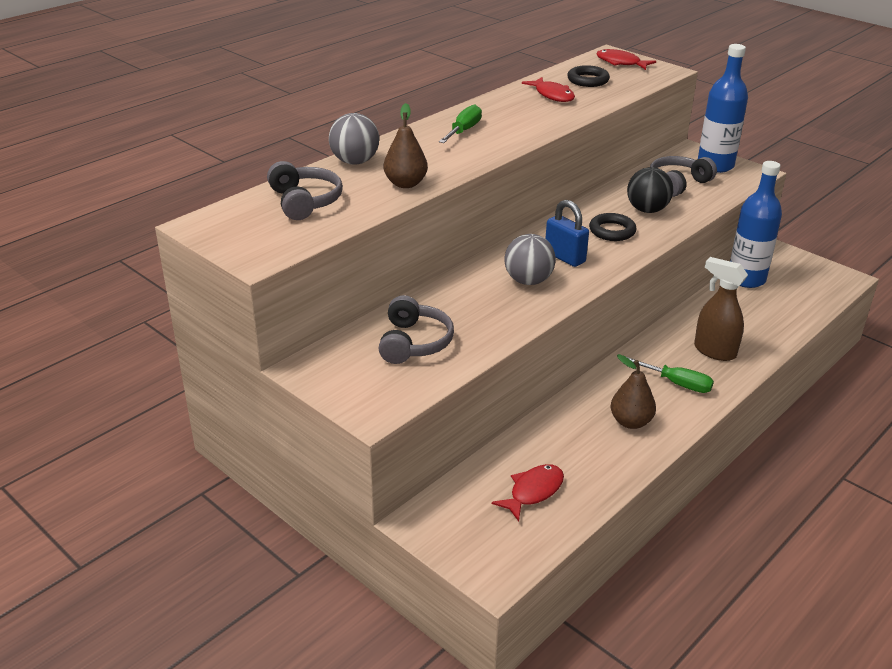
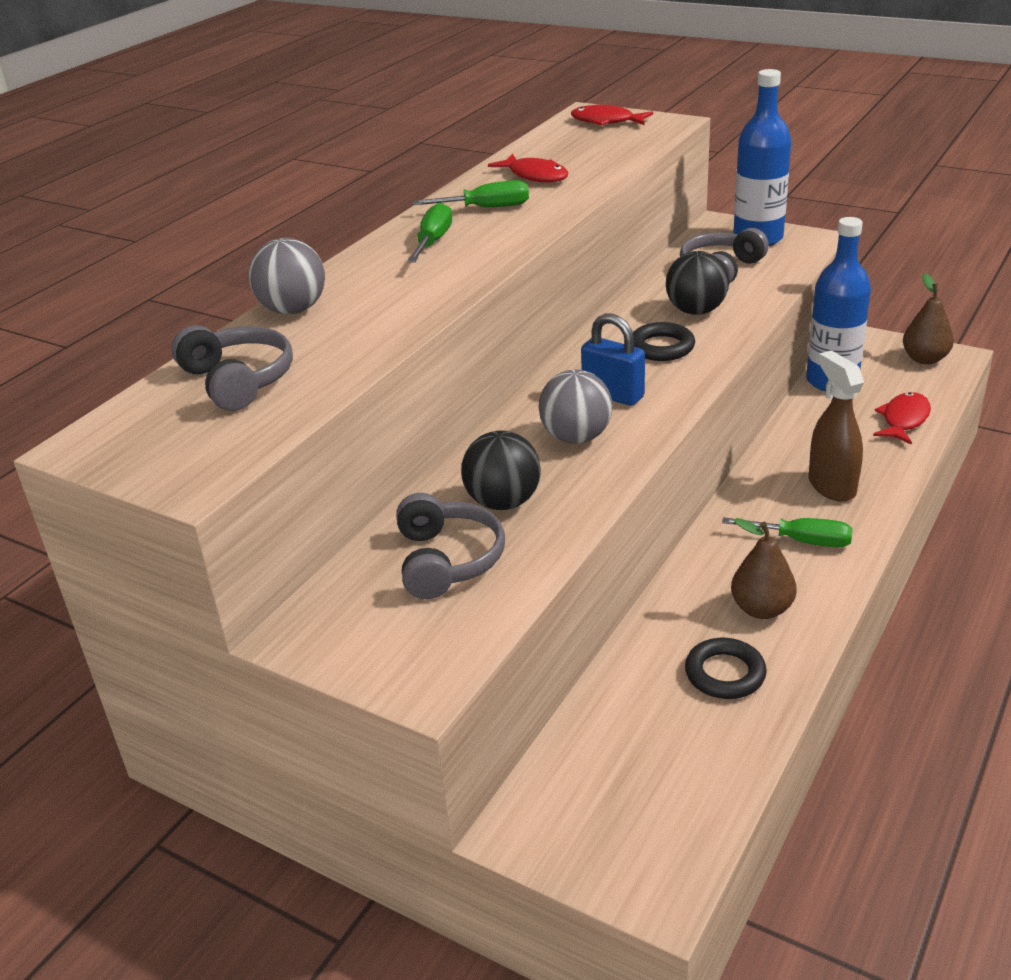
camera: 10 degrees left, 0 degrees up
(405, 184) = (379, 329): brown pear -> brown pear (924, 359)
(463, 313) = (503, 502): none -> black ball
(509, 113) = (486, 208): none -> green screwdriver
(533, 491) = (667, 743): red fish -> red fish (903, 420)
(588, 80) = (573, 149): black ring -> black ring (725, 674)
(714, 351) = (831, 486): brown spray bottle -> brown spray bottle turned 45 degrees clockwise

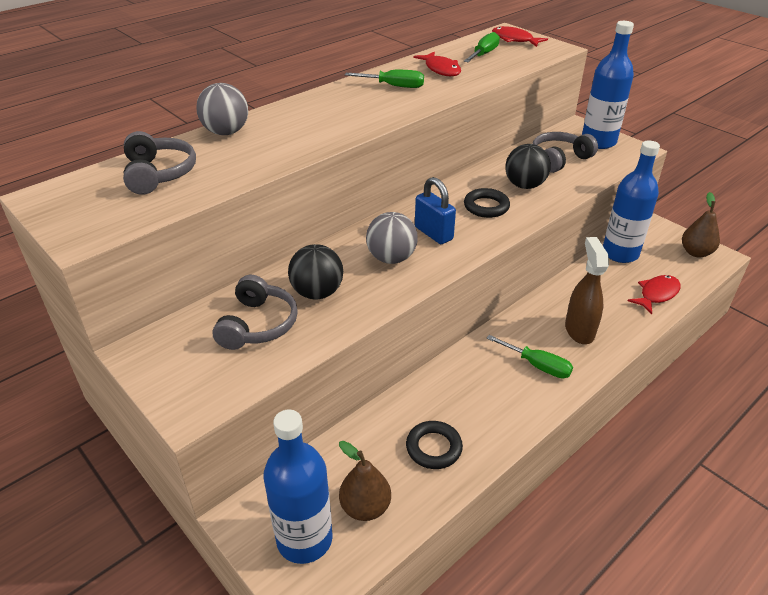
camera: 15 degrees right, 5 degrees up
(433, 241) = (344, 103): green screwdriver -> green screwdriver (483, 54)
(618, 830) = (304, 539): none -> blue bottle
(761, 609) = (483, 408): brown pear -> brown pear (365, 507)

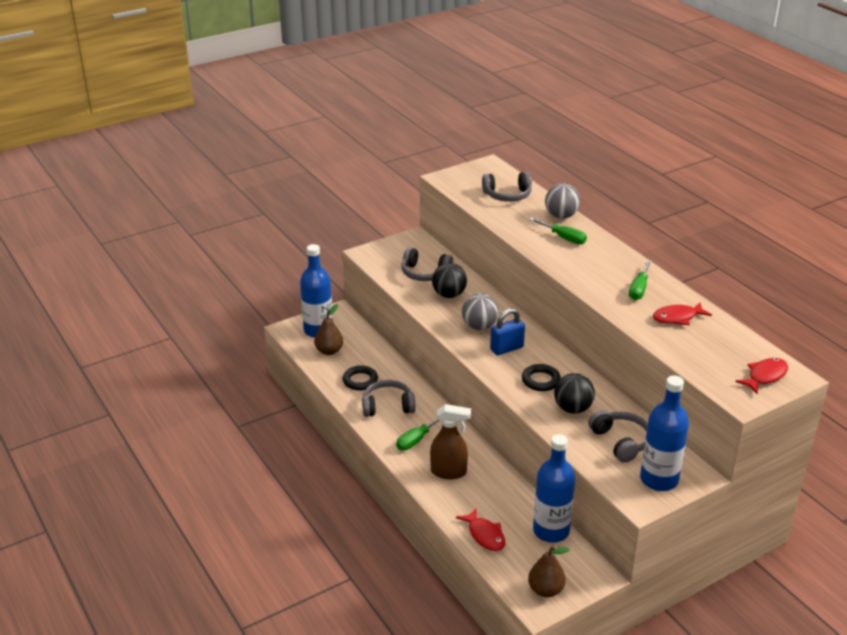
camera: 100 degrees right, 5 degrees down
(482, 405) = (388, 406): none -> grey headphones
(483, 54) = (719, 348): green screwdriver -> green screwdriver (564, 238)

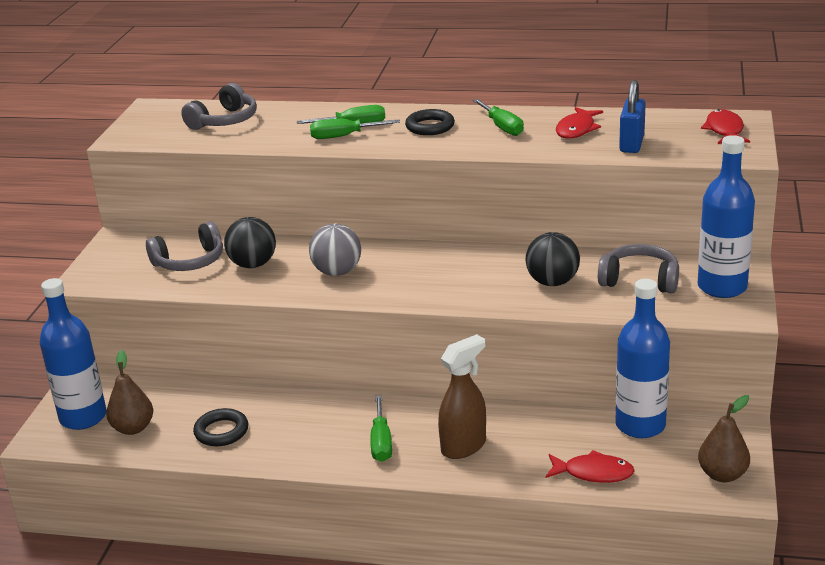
camera: 45 degrees left, 5 degrees down
(388, 406) = (296, 434): grey headphones -> none
(506, 348) = (400, 274): blue padlock -> blue padlock (631, 144)
(540, 380) = (482, 279): black ring -> black ring (430, 127)
(546, 242) = (344, 136): none -> green screwdriver
(561, 216) = (314, 111): grey ball -> none

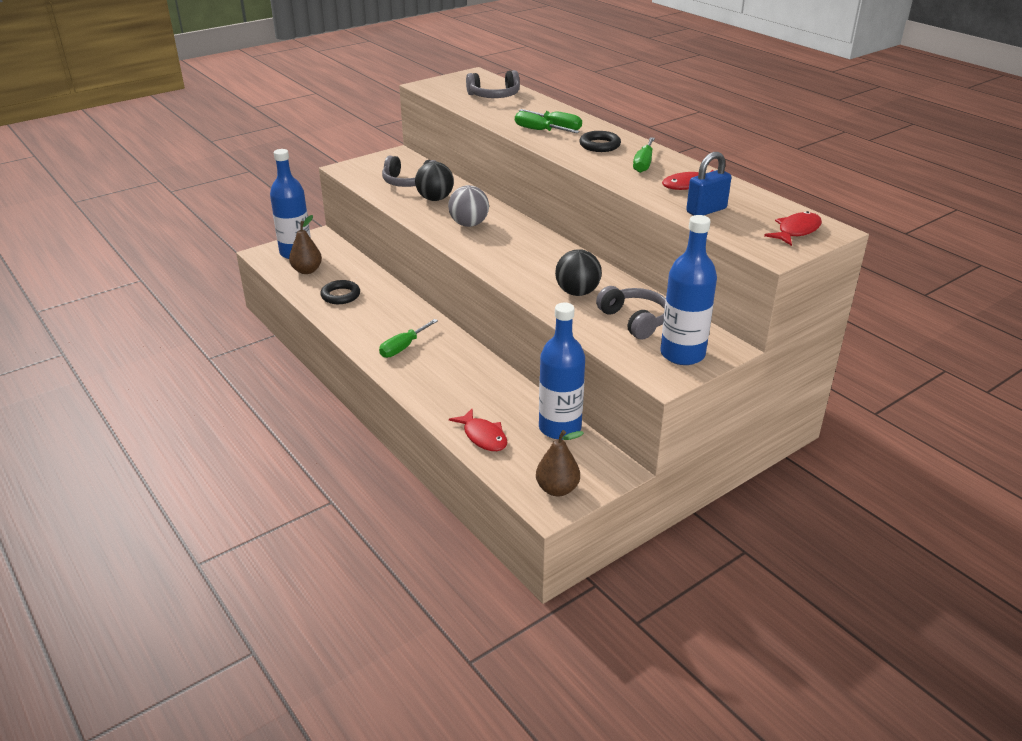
camera: 40 degrees right, 5 degrees up
(464, 446) = (440, 376): brown spray bottle -> none

